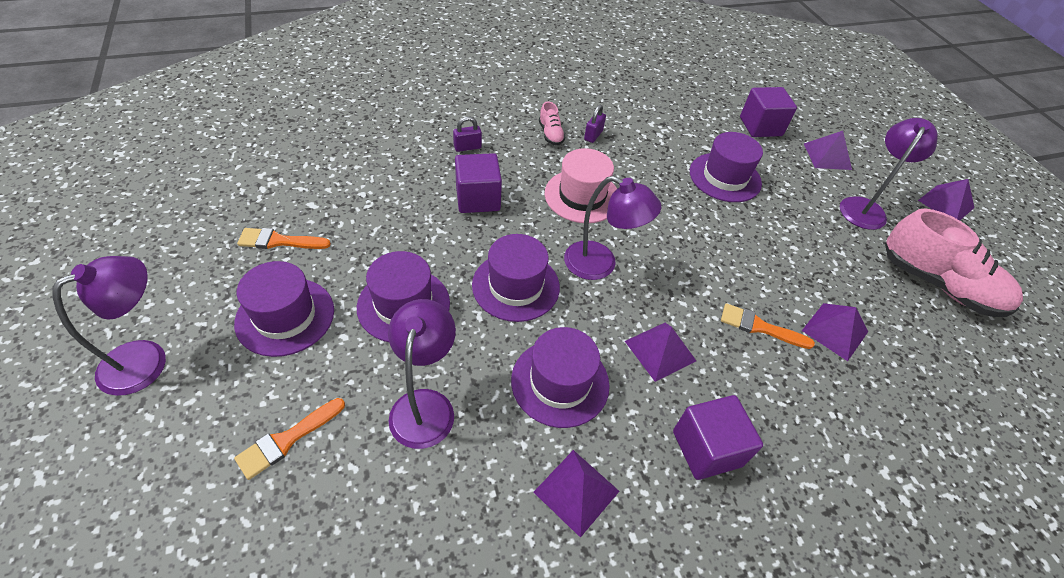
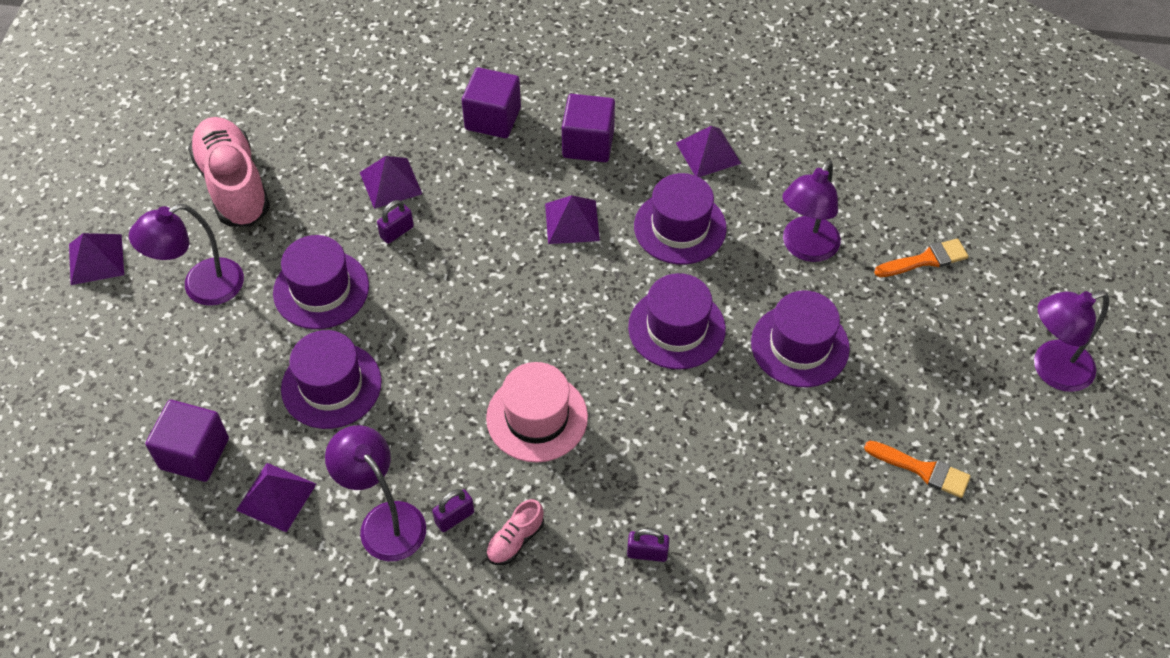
camera: 150 degrees left, 5 degrees up
(285, 316) = (920, 372): purple hat -> purple hat (321, 289)
(478, 198) = (669, 456): purple cube -> purple cube (493, 118)
(550, 134) = (515, 540): pink shoe -> pink shoe turned 150 degrees counterclockwise
(600, 265) = (573, 322): purple lamp -> purple lamp (384, 520)
(759, 327) = (459, 209): orange brush -> none
(787, 290) = (397, 232): none -> purple padlock
(827, 156) = (158, 372): purple pyramid -> purple pyramid (276, 497)

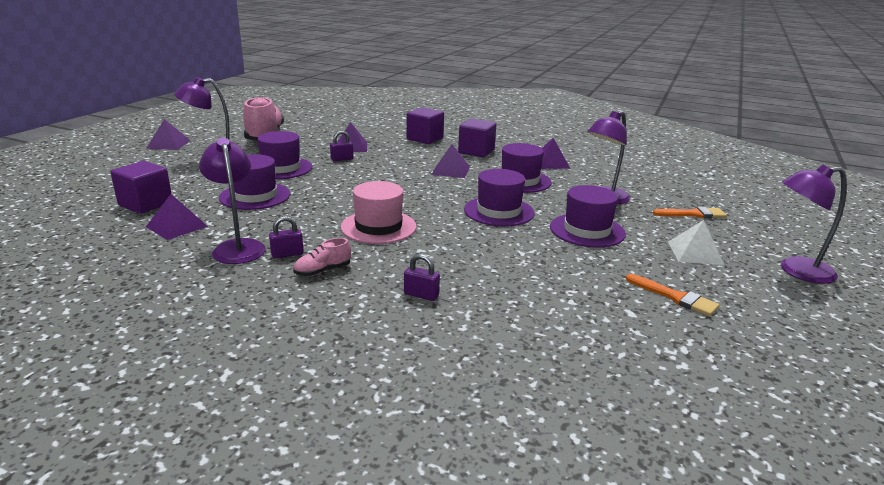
camera: 15 degrees right, 30 degrees down
(936, 362) = (695, 253): none -> white pyramid

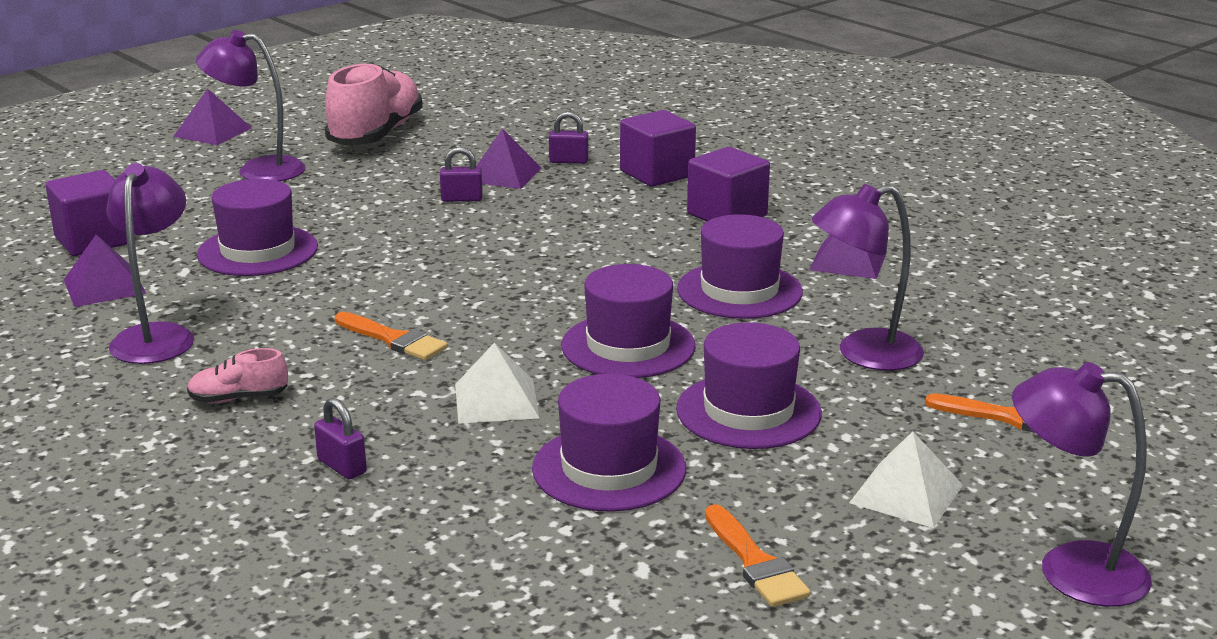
camera: 25 degrees right, 0 degrees up
(281, 168) = (344, 203): purple hat -> purple hat (609, 469)
(287, 254) = (214, 361): purple padlock -> purple padlock (568, 161)
(378, 227) = (393, 339): pink hat -> orange brush
(450, 170) = (632, 249): purple pyramid -> none
(465, 247) = (496, 401): none -> white pyramid

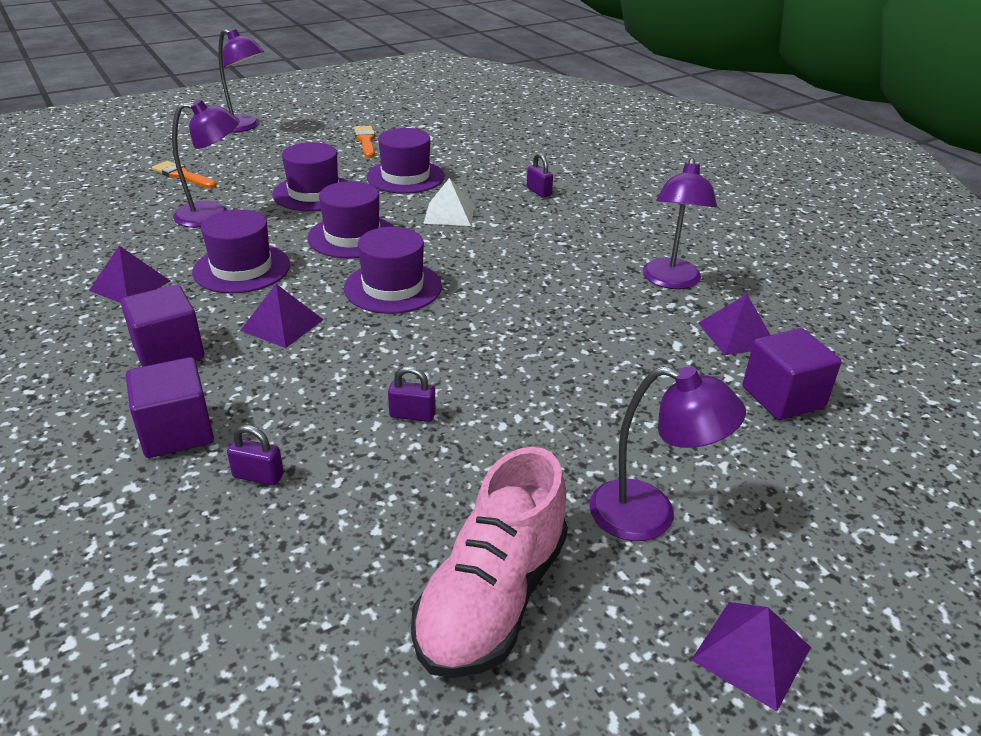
camera: 170 degrees left, 10 degrees up
(238, 398) = (601, 231): pink shoe -> none
(257, 251) = (617, 361): purple hat -> purple hat (393, 287)
(393, 339) = (504, 259): orange brush -> none
(503, 174) = (350, 457): purple pyramid -> purple pyramid (282, 325)
(906, 493) = (276, 154): white pyramid -> none

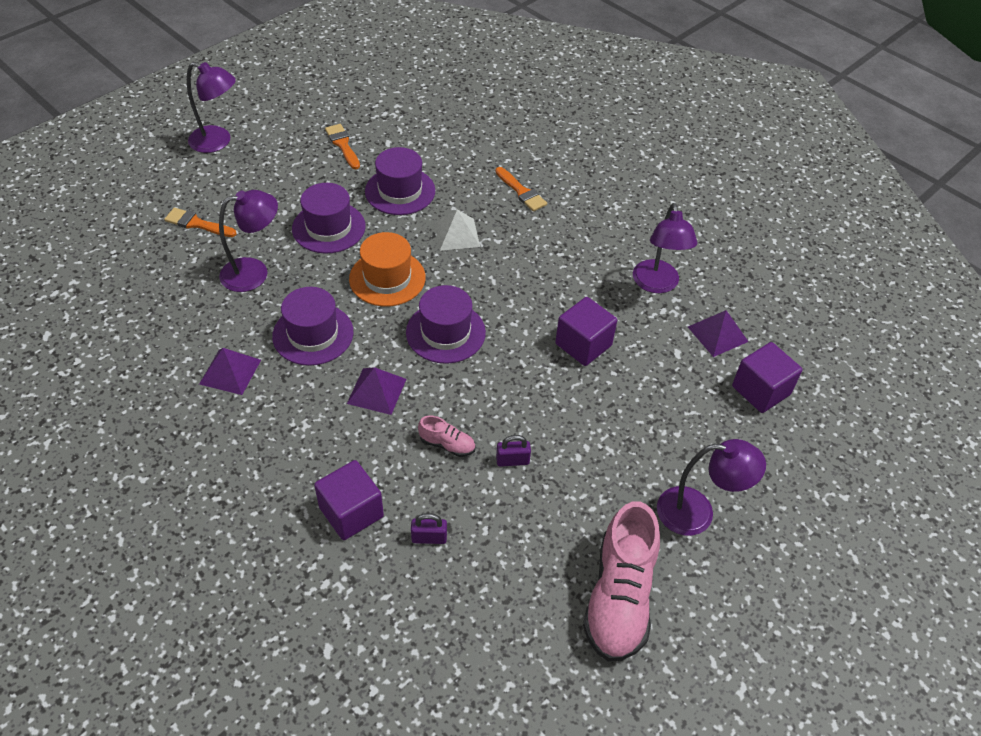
camera: 15 degrees left, 15 degrees up
(169, 352) = (303, 437): purple cube -> purple cube (583, 345)
(337, 386) = (447, 444): none -> pink shoe
(352, 237) = (387, 278): purple hat -> orange hat
(538, 192) = (521, 192): purple padlock -> orange brush
(751, 653) = (779, 599): purple pyramid -> none

